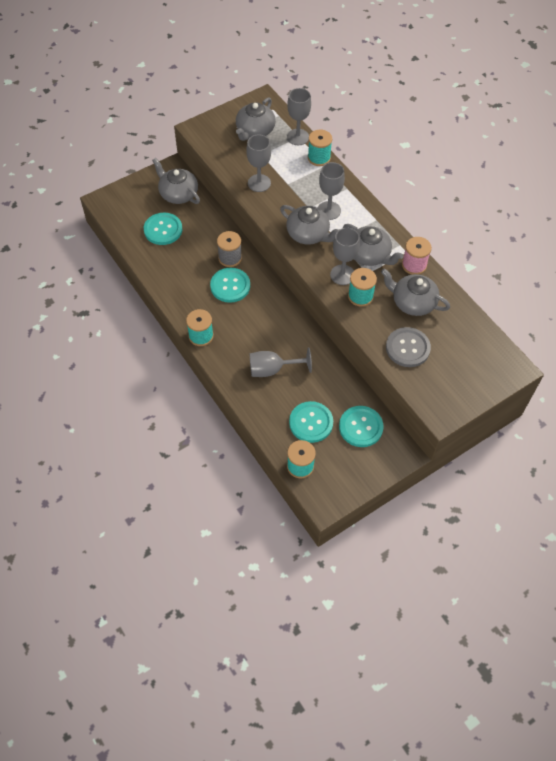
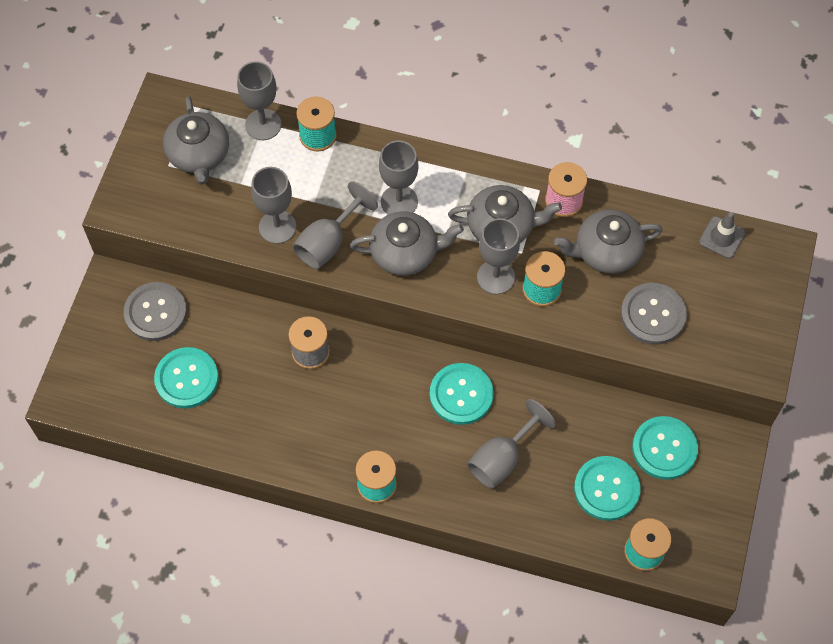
camera: 40 degrees left, 5 degrees up
(178, 194) = (155, 312): grey teapot -> grey button
(230, 286) = (347, 390): turquoise button -> turquoise button (461, 394)
(276, 205) = (328, 242): none -> grey goblet
(484, 339) = (722, 237): none -> grey traffic cone

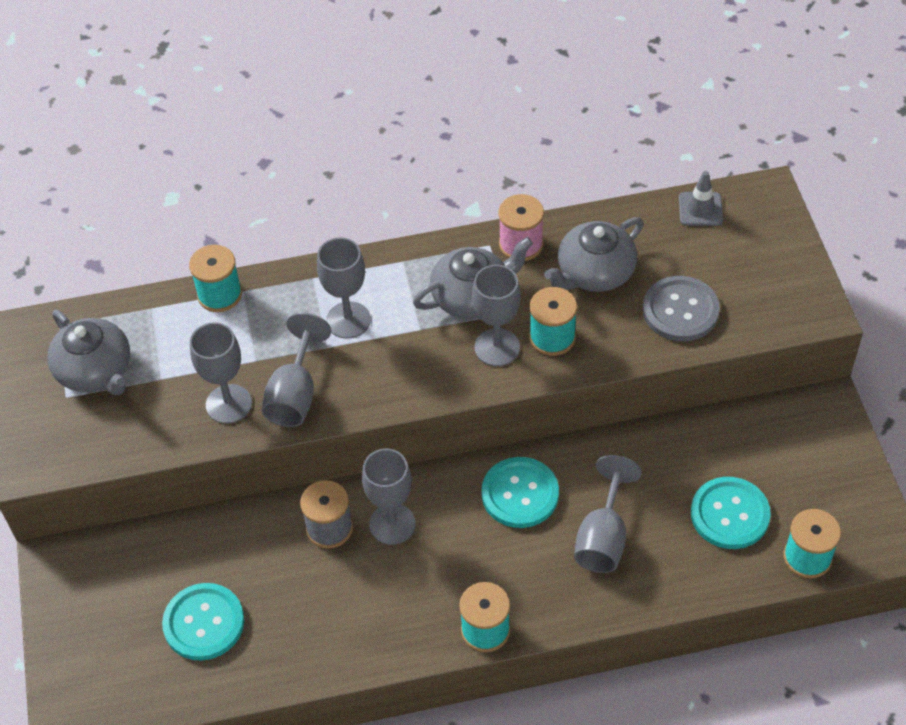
camera: 25 degrees left, 10 degrees down
(155, 312) = (127, 570): grey button -> none
(263, 124) = (152, 309): grey goblet -> grey goblet (392, 524)
(405, 253) = (386, 367): grey teapot -> none
(664, 448) = (761, 446): turquoise button -> none

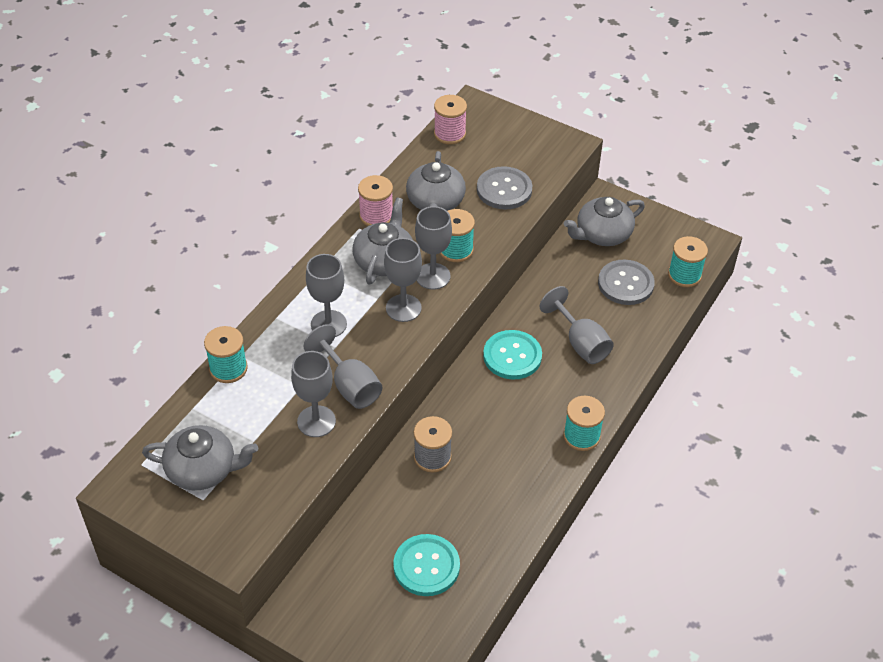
camera: 50 degrees left, 5 degrees down
(392, 524) = (464, 426): grey goblet -> grey goblet (403, 308)
(700, 209) = (449, 134): grey traffic cone -> pink spool
(729, 514) = (625, 284): turquoise button -> grey button
(773, 442) = (602, 234): none -> grey teapot

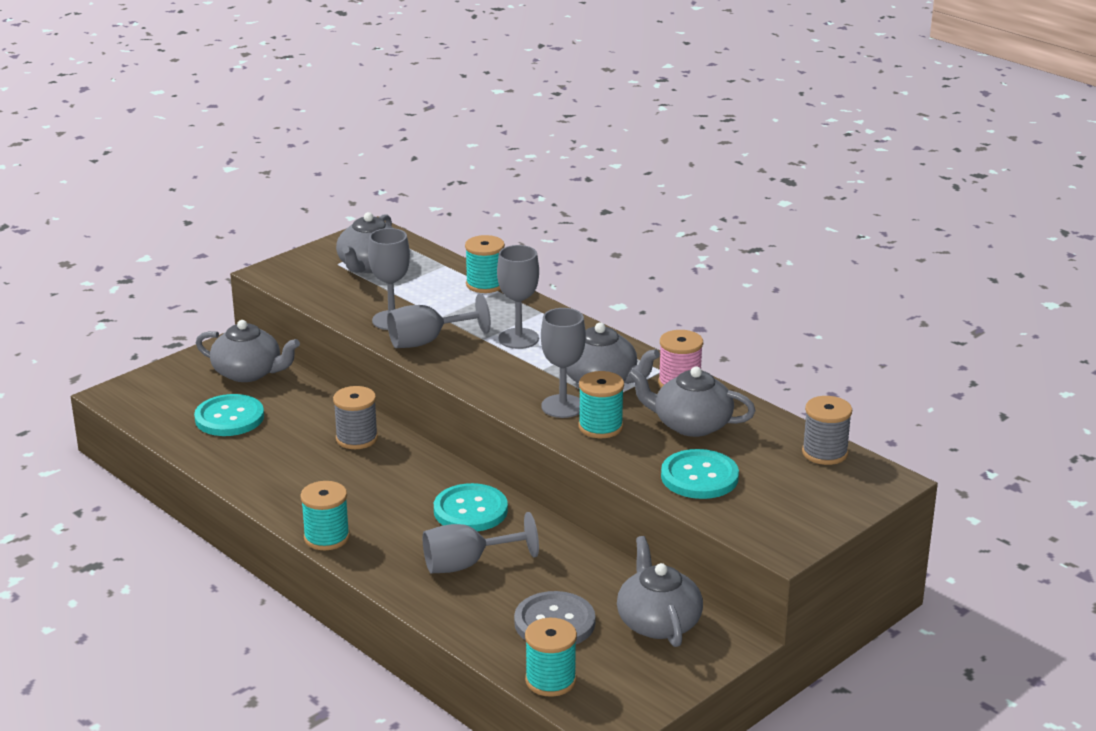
camera: 105 degrees right, 20 degrees down
(339, 579) = (248, 373): none -> grey teapot
(403, 308) = (521, 382): grey goblet -> none
(449, 134) = (824, 453): pink spool -> grey spool
(504, 190) = (699, 477): grey button -> turquoise button

